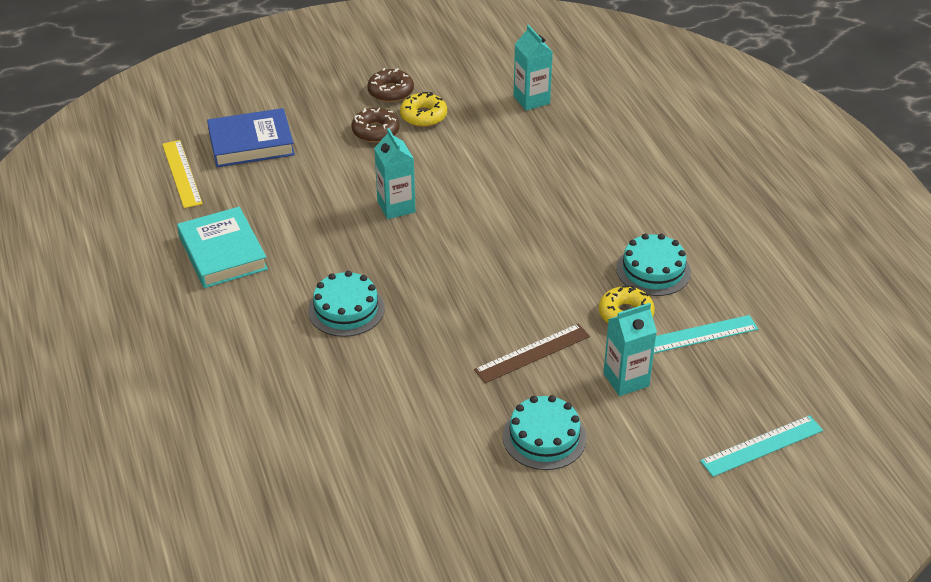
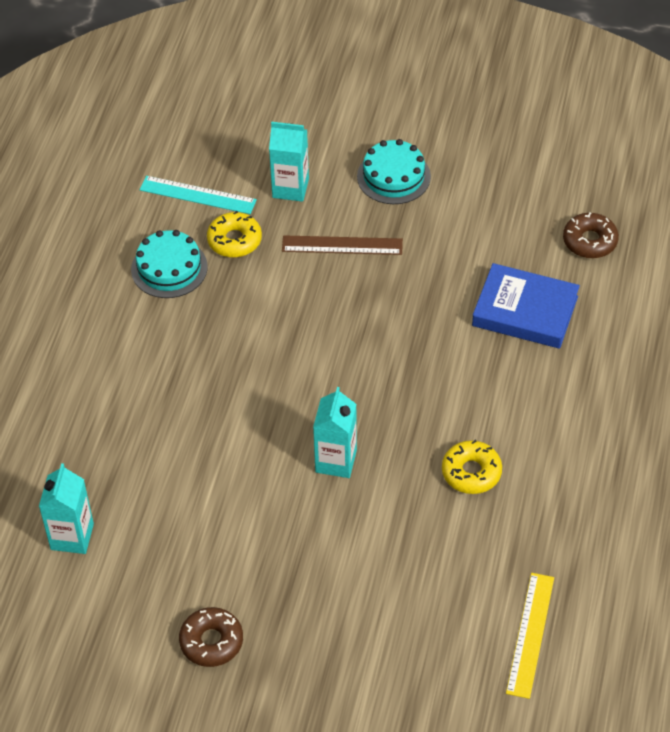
camera: 145 degrees left, 10 degrees up
(222, 253) = (544, 493): turquoise book -> none
(251, 143) = (426, 642): blue book -> blue book (525, 311)
(346, 309) = (467, 366): turquoise cake -> none
(375, 131) = (277, 583): brown donut -> brown donut (590, 241)
(423, 116) = (207, 578): yellow donut -> yellow donut (471, 472)
(762, 446) = (244, 97): turquoise ruler -> none

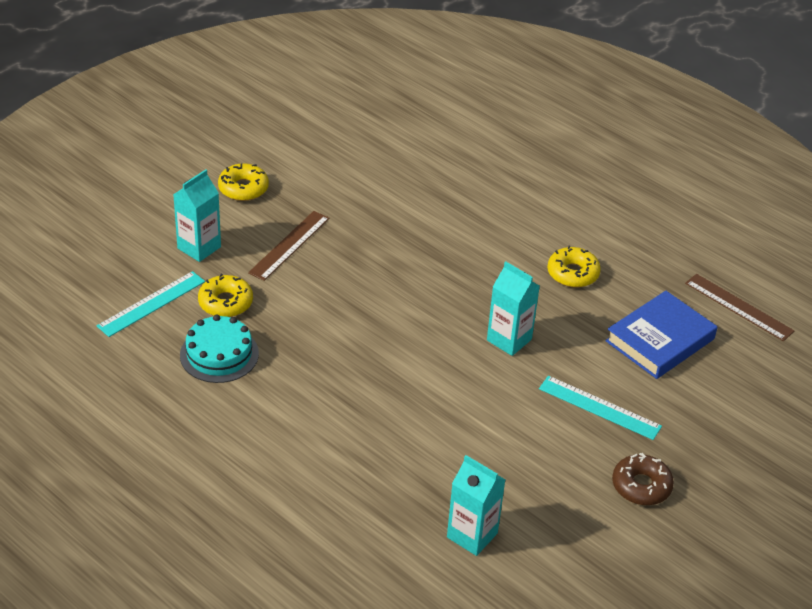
camera: 65 degrees left, 10 degrees down
(293, 569) = (599, 407): none -> turquoise ruler
(393, 176) = (243, 188): turquoise cake -> yellow donut
(525, 311) = (441, 182): blue book -> blue book (660, 340)
(530, 634) = (739, 307): yellow ruler -> brown ruler
(590, 241) = (402, 125): brown donut -> none

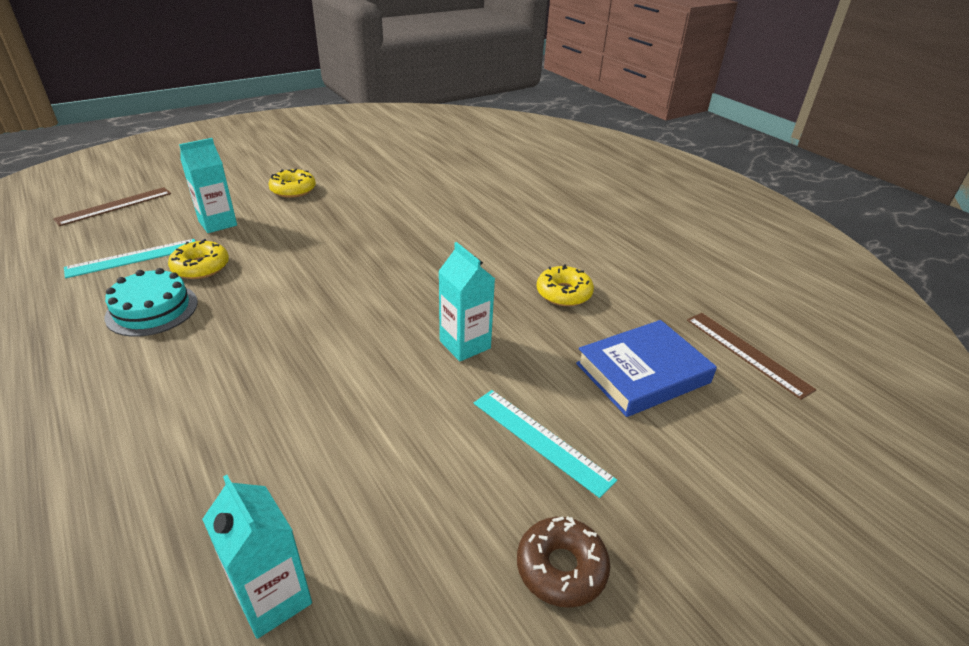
camera: 15 degrees right, 5 degrees down
(289, 245) = (299, 232): brown ruler -> brown ruler (114, 206)

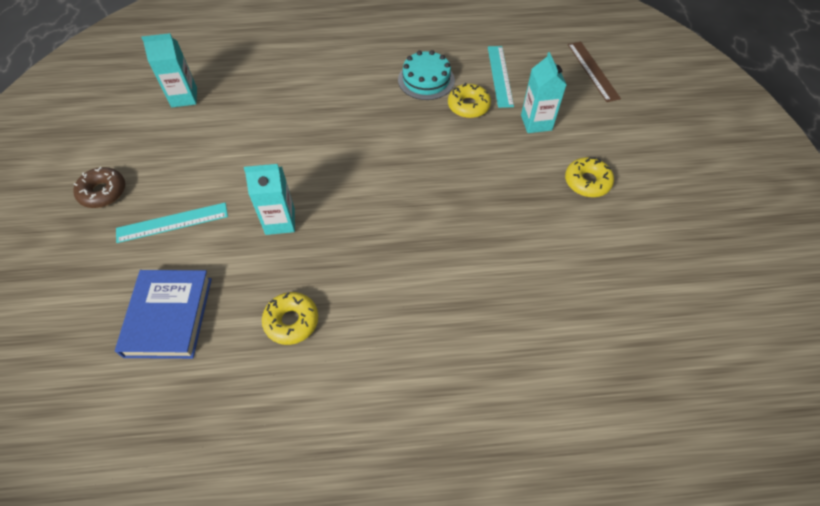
camera: 120 degrees right, 20 degrees up
(747, 353) = (120, 417): brown ruler -> none

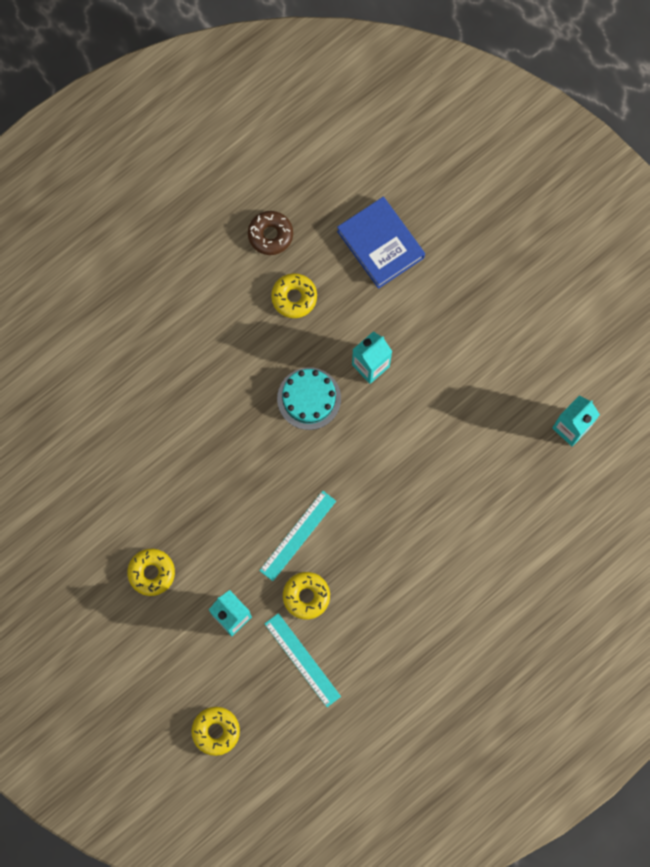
camera: 145 degrees right, 20 degrees up
(103, 192) = (533, 296): brown donut -> brown donut (270, 235)
(172, 222) = (451, 309): turquoise ruler -> turquoise ruler (298, 535)
(426, 80) = (368, 604): turquoise cake -> turquoise cake (309, 398)
(593, 71) = (216, 731): brown ruler -> yellow donut

